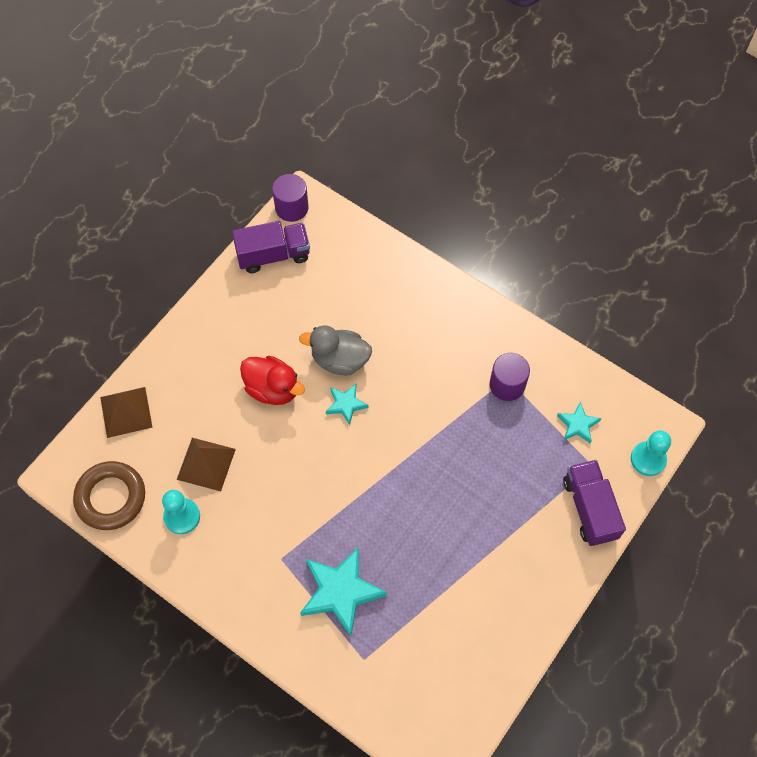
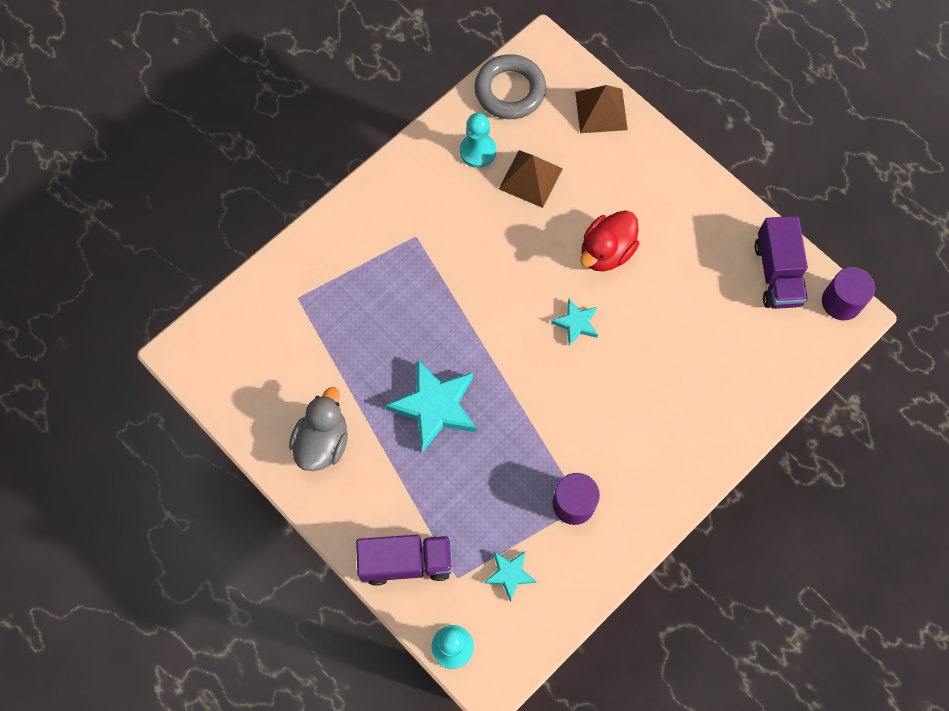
camera: 100 degrees right, 5 degrees up
(111, 497) = (510, 91): brown ring -> grey ring
(340, 360) = (631, 325): grey duck -> grey duck (322, 442)
(340, 592) = (369, 286): turquoise star -> turquoise star (435, 406)

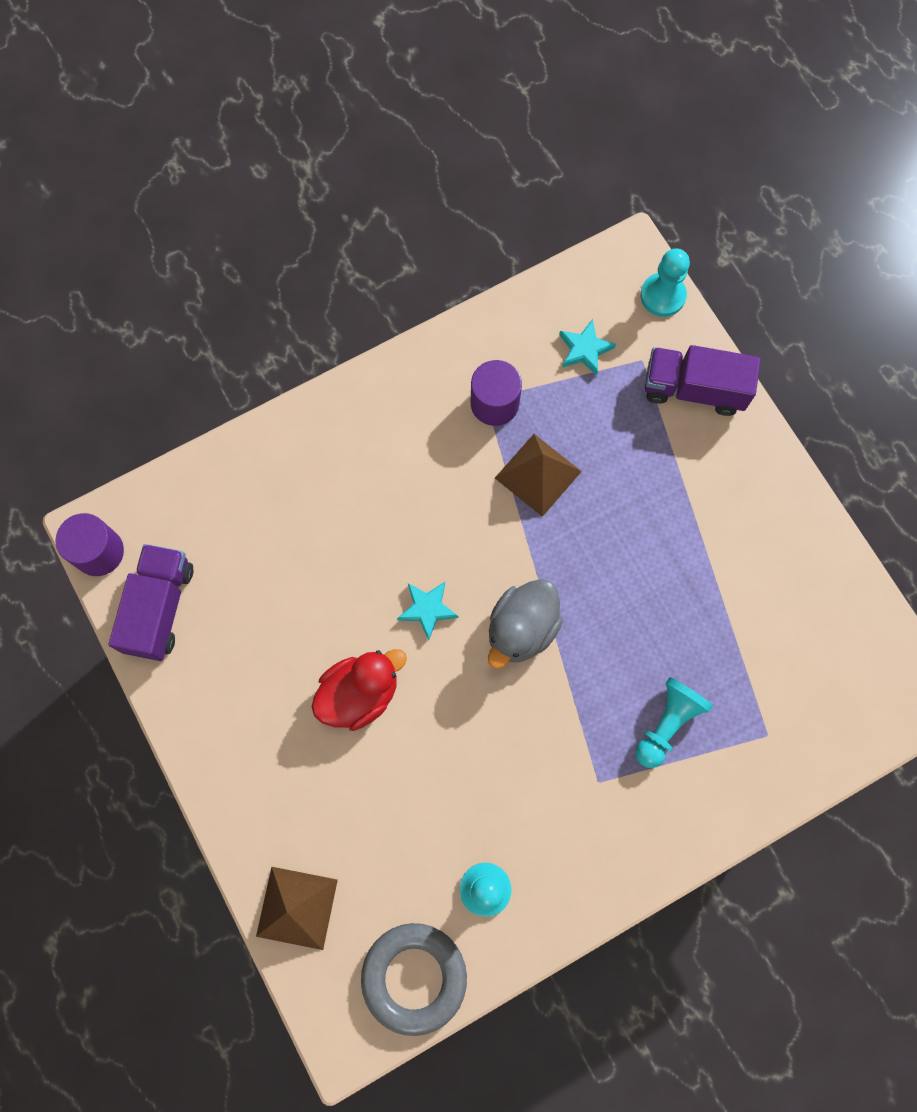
camera: 165 degrees left, 5 degrees up
(322, 442) = (765, 543): grey duck -> grey duck (521, 629)
(374, 287) = (667, 723): none -> turquoise pawn
(435, 406) = (624, 551): turquoise star -> none
(530, 178) = (425, 826): brown pyramid -> brown pyramid (538, 474)

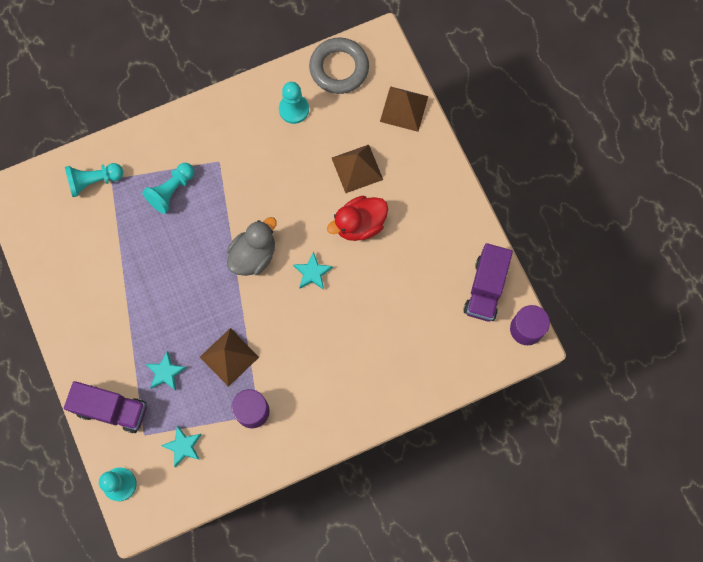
camera: 175 degrees left, 0 degrees up
(370, 789) = (357, 168): none -> brown pyramid
(626, 445) = (165, 372): none -> turquoise star
(795, 729) = (94, 181): none -> turquoise pawn

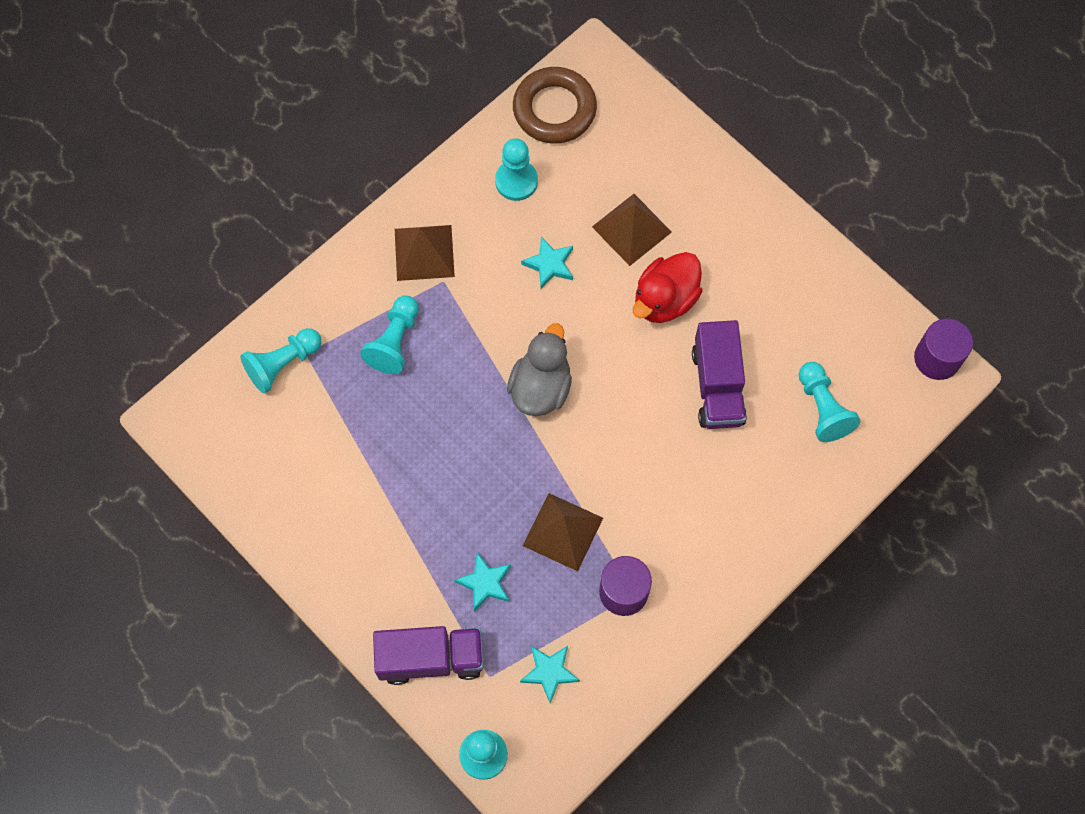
camera: 20 degrees left, 5 degrees down
(312, 273) = (629, 383): turquoise star -> turquoise star (549, 264)
(339, 68) = (554, 109): grey ring -> brown ring
(404, 109) = (661, 133): brown pyramid -> brown pyramid (424, 252)
(434, 335) = (822, 408): none -> turquoise pawn
(485, 288) = (863, 325): purple truck -> purple truck (717, 386)

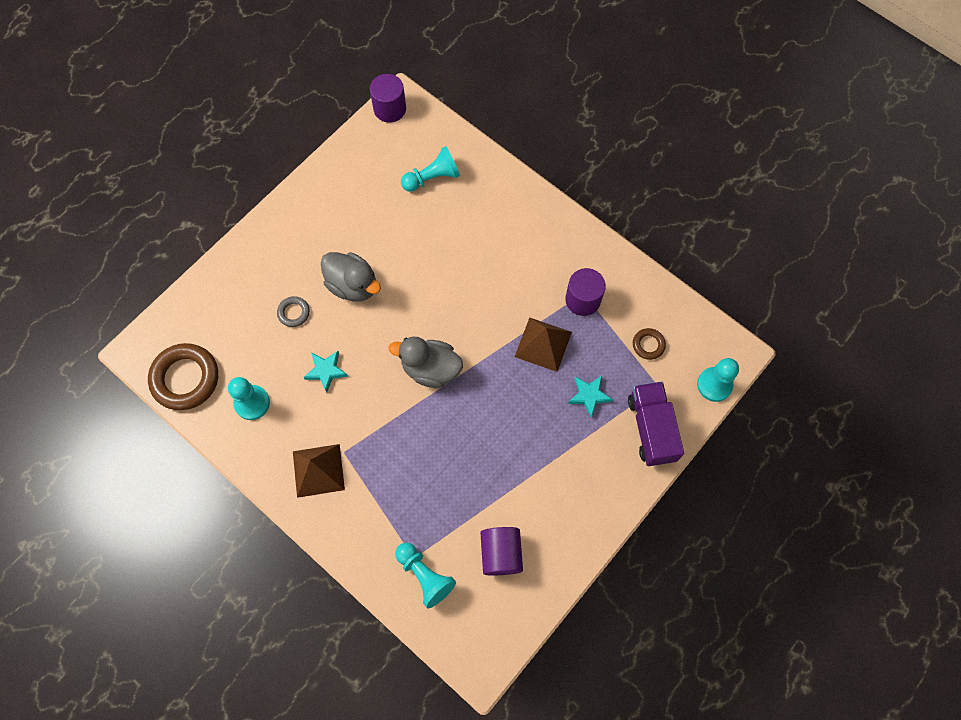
camera: 95 degrees left, 0 degrees up
(296, 452) = (501, 553): none -> purple cylinder
(394, 341) = (399, 485): turquoise pawn -> none
(549, 672) = (648, 345): turquoise star -> brown ring
(631, 229) = (294, 313): brown pyramid -> grey ring
(665, 300) = (353, 285): red duck -> grey duck
(717, 386) = (420, 246): purple truck -> none

